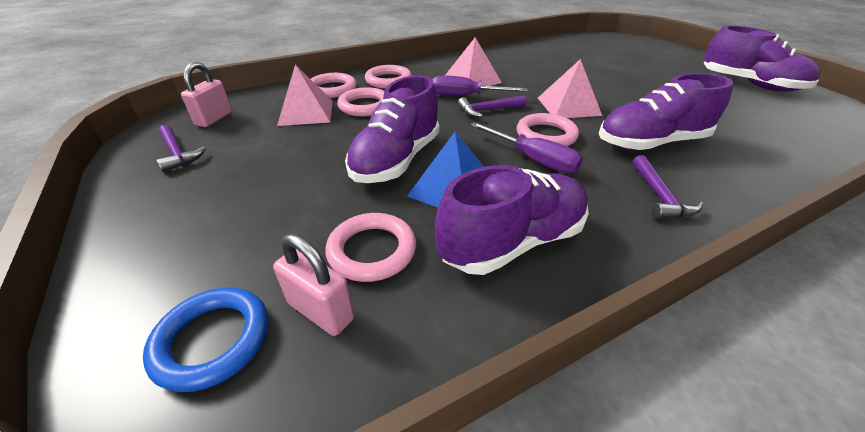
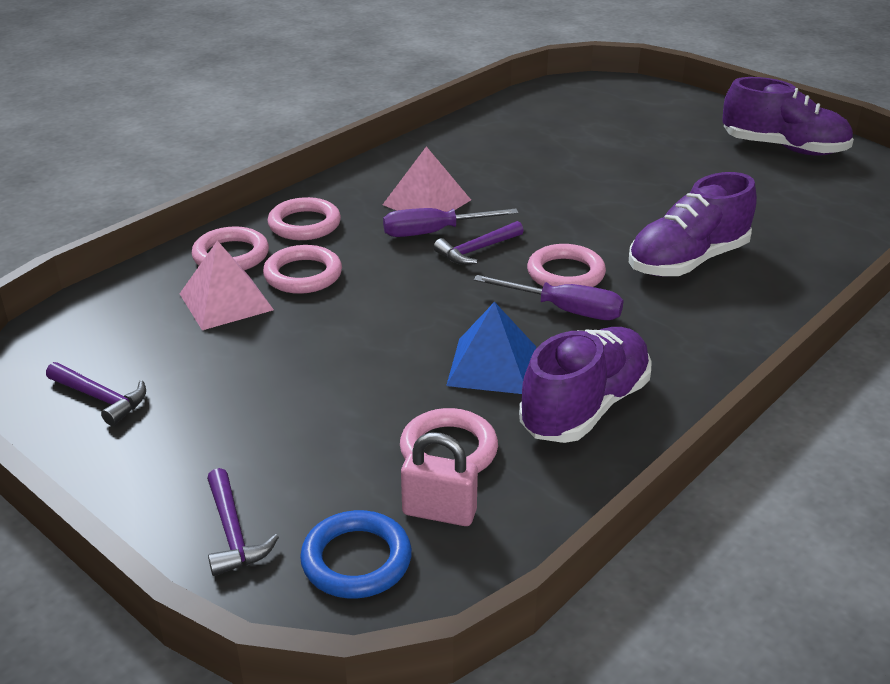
camera: 20 degrees left, 5 degrees down
(214, 119) = (96, 338): pink padlock -> none
(396, 160) = (404, 345): purple shoe -> none
(568, 106) = (575, 224): pink pyramid -> none
(659, 196) = (711, 326): purple hammer -> purple hammer (233, 532)

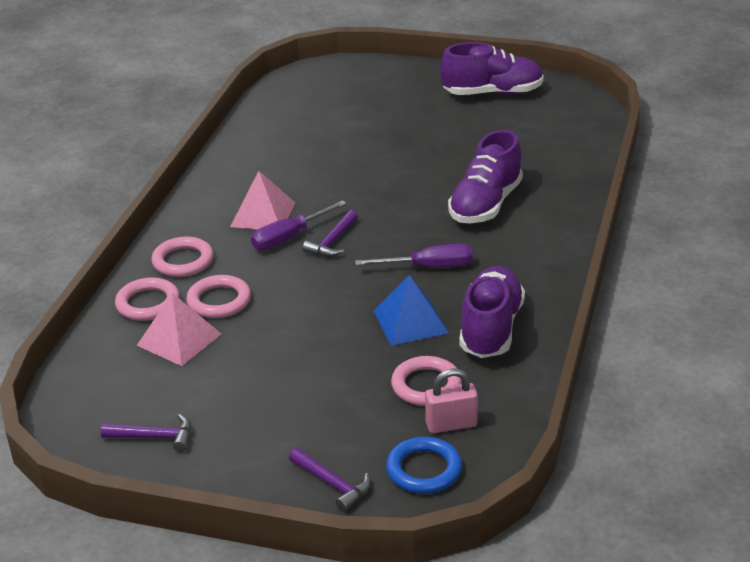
camera: 25 degrees left, 0 degrees up
(565, 273) = (409, 240): pink ring -> none

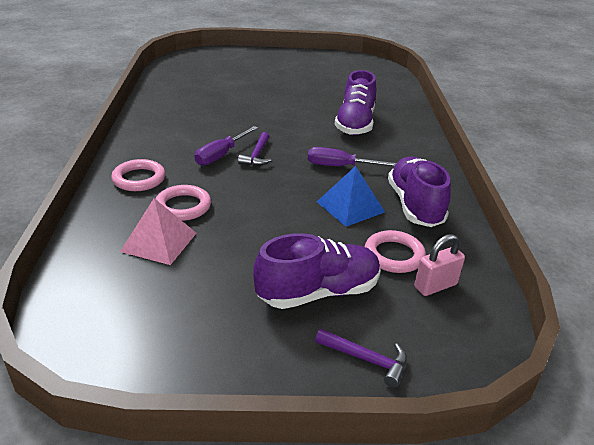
camera: 20 degrees left, 0 degrees up
(148, 303) = (119, 215): pink ring -> none
(154, 437) = (168, 338): purple hammer -> none
(263, 214) = (192, 141): pink pyramid -> none
(424, 470) = (439, 331): blue ring -> none
(429, 267) = (340, 166): purple screwdriver -> purple screwdriver turned 150 degrees counterclockwise
(492, 93) = (318, 63): purple shoe -> purple shoe (318, 292)

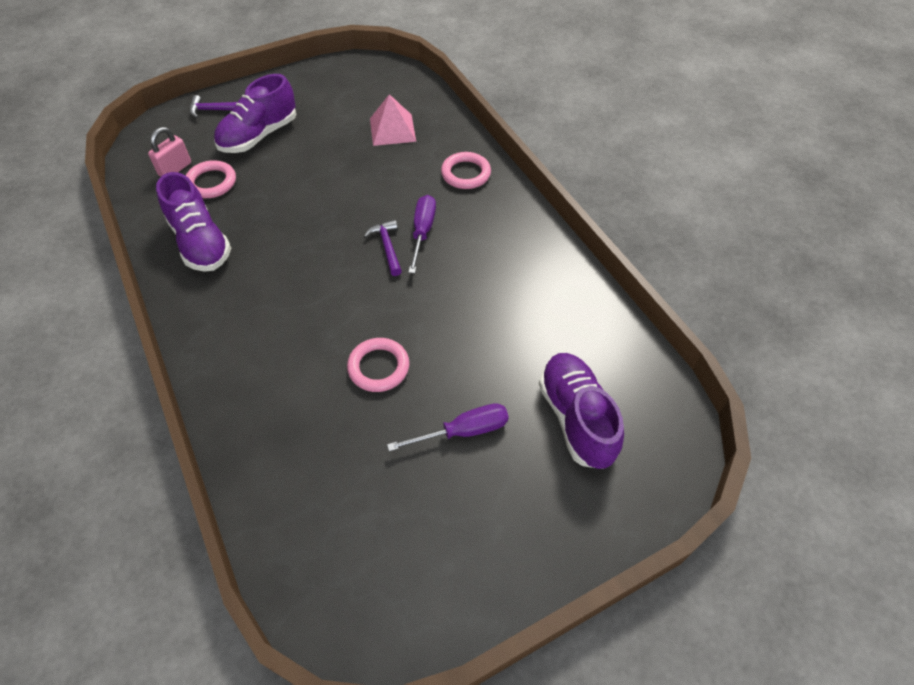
camera: 155 degrees right, 20 degrees up
(183, 206) = (403, 162): pink ring -> pink ring (378, 367)
(340, 166) = (292, 267): purple screwdriver -> purple screwdriver (463, 431)
(350, 206) = (262, 217): blue pyramid -> none
(355, 124) = (305, 360): purple shoe -> purple shoe (576, 418)

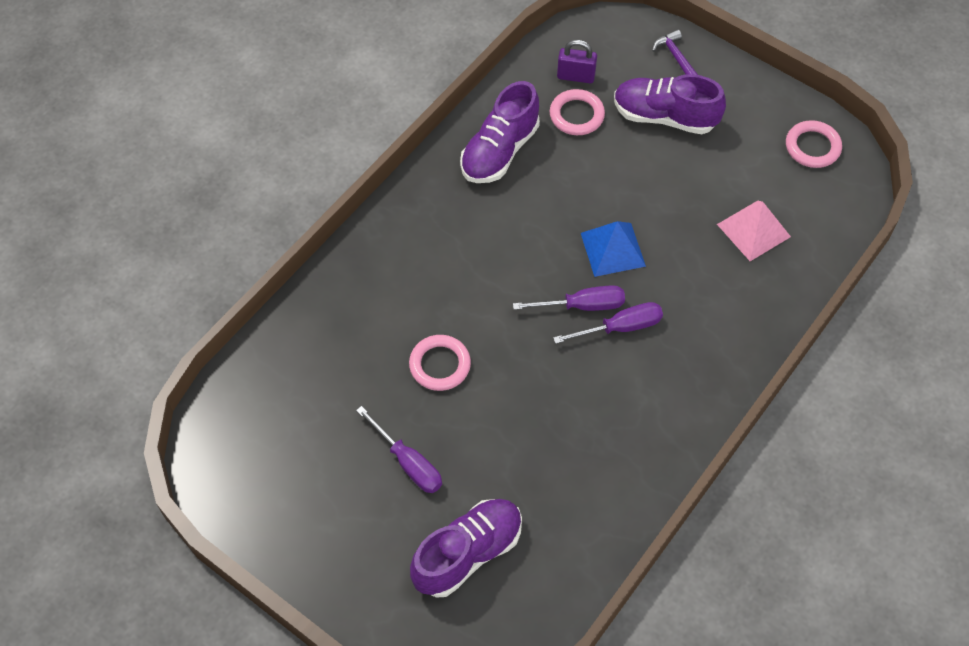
camera: 65 degrees right, 5 degrees up
(175, 169) = (576, 76): pink padlock -> purple padlock
(350, 209) = (613, 249): none -> blue pyramid
(387, 247) = (582, 305): purple hammer -> purple screwdriver
(466, 174) = (729, 331): pink ring -> pink ring (812, 147)

